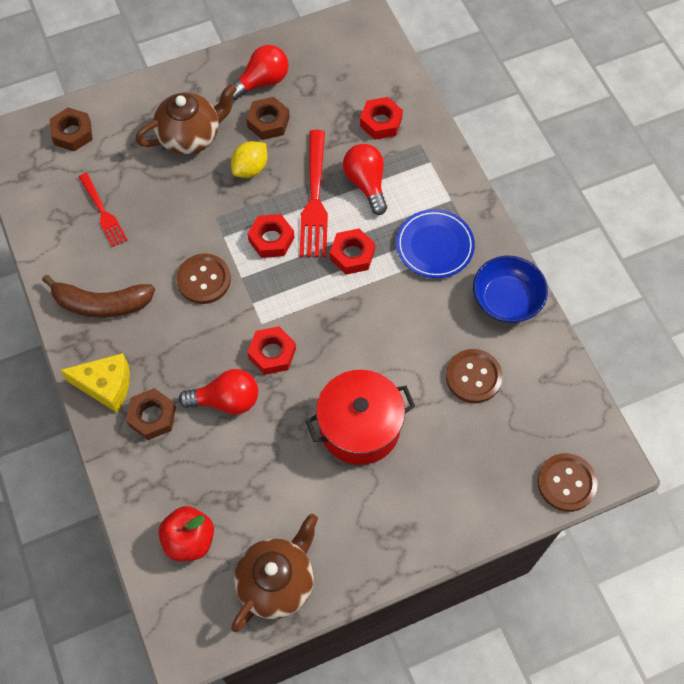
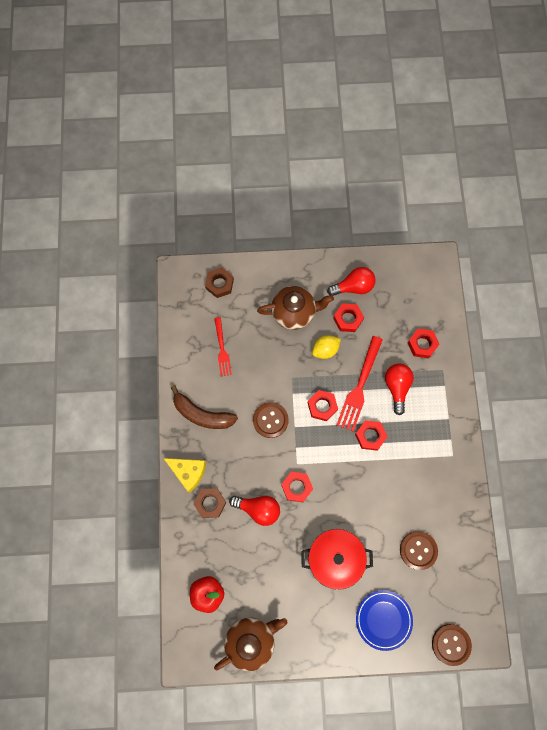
camera: 20 degrees right, 10 degrees up
(268, 122) = (348, 319): brown nut -> red nut
(434, 246) = (426, 449): blue plate -> blue plate (383, 619)
(506, 300) = (459, 504): blue bowl -> none

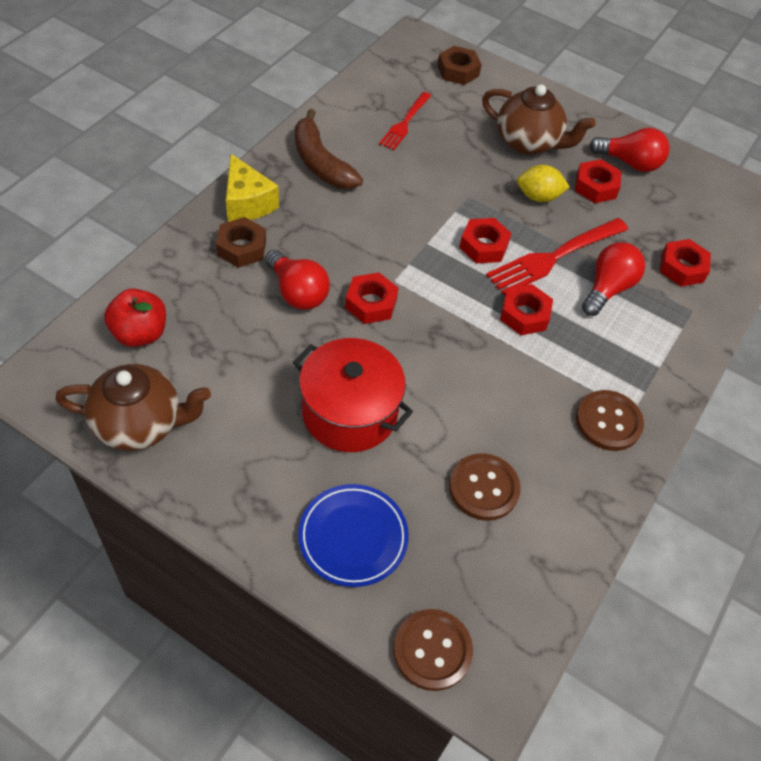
camera: 30 degrees right, 20 degrees down
(270, 420) = (401, 218): brown button -> brown button (608, 422)

